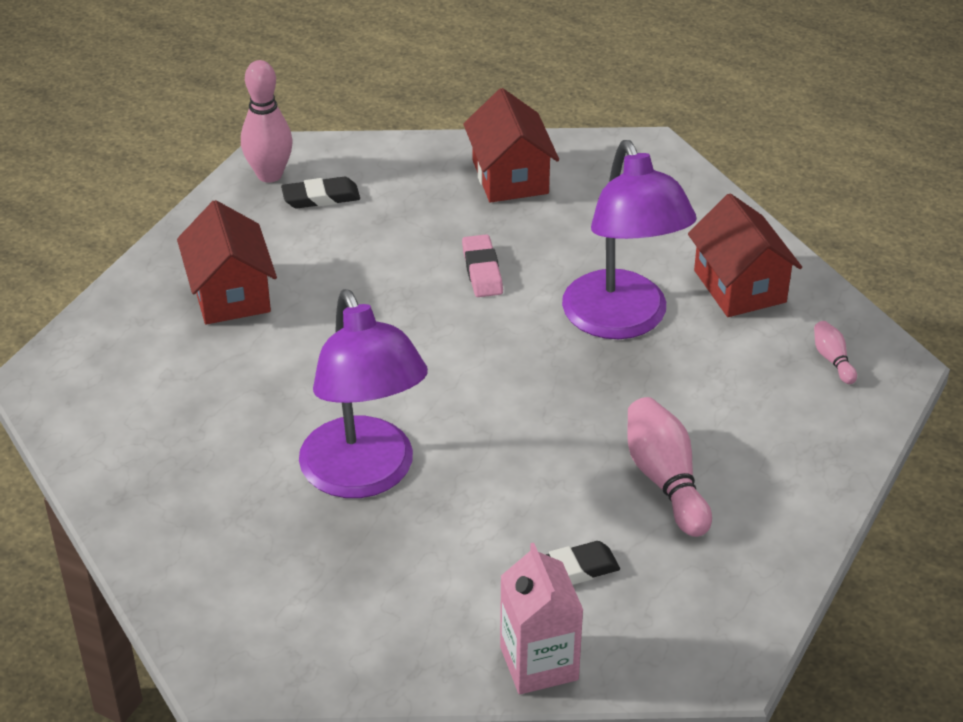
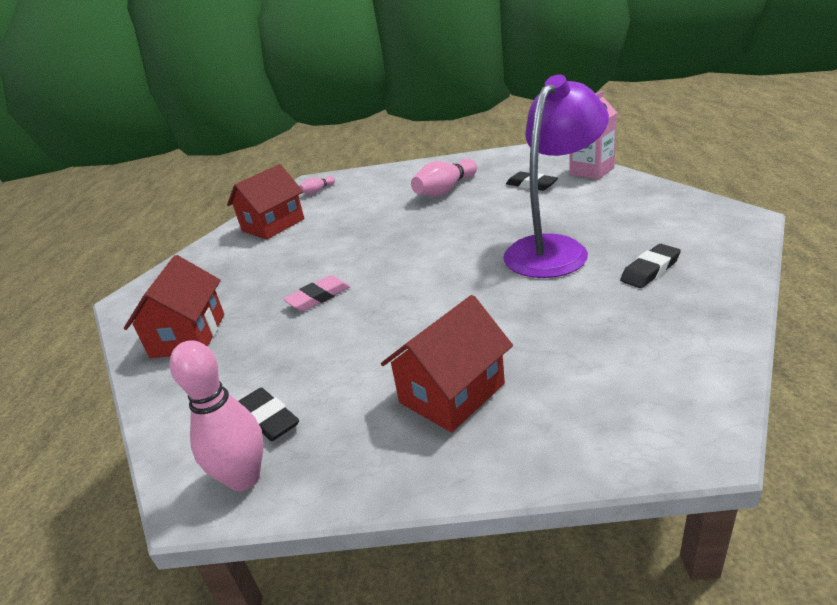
camera: 115 degrees left, 10 degrees down
(232, 512) = (650, 270): none -> black eraser
(510, 177) = (188, 335): red house -> red house turned 45 degrees counterclockwise
(622, 321) = (332, 239): purple lamp -> none

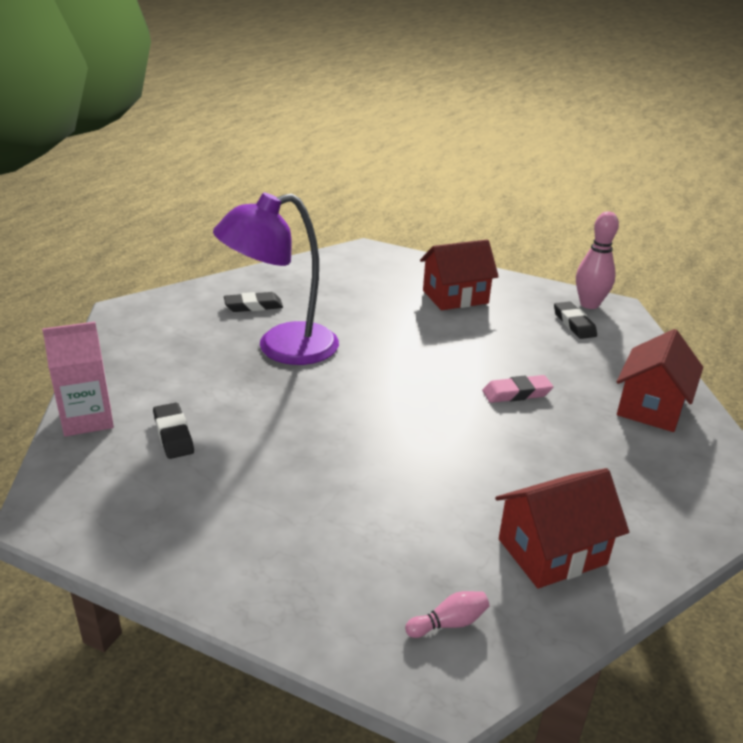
camera: 160 degrees left, 0 degrees up
(445, 190) = (267, 487): pink bowling pin -> none

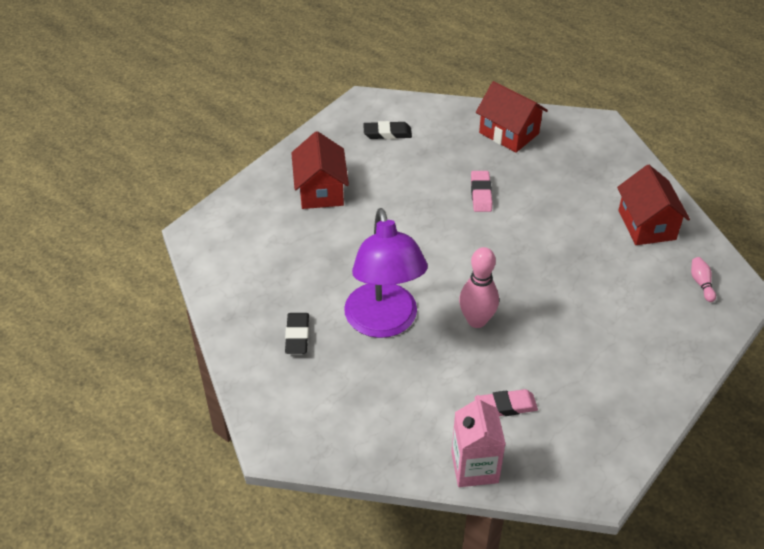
camera: 75 degrees left, 15 degrees up
(173, 434) = (505, 406): black eraser -> pink eraser
(589, 304) = (358, 115): pink bowling pin -> pink bowling pin (476, 320)

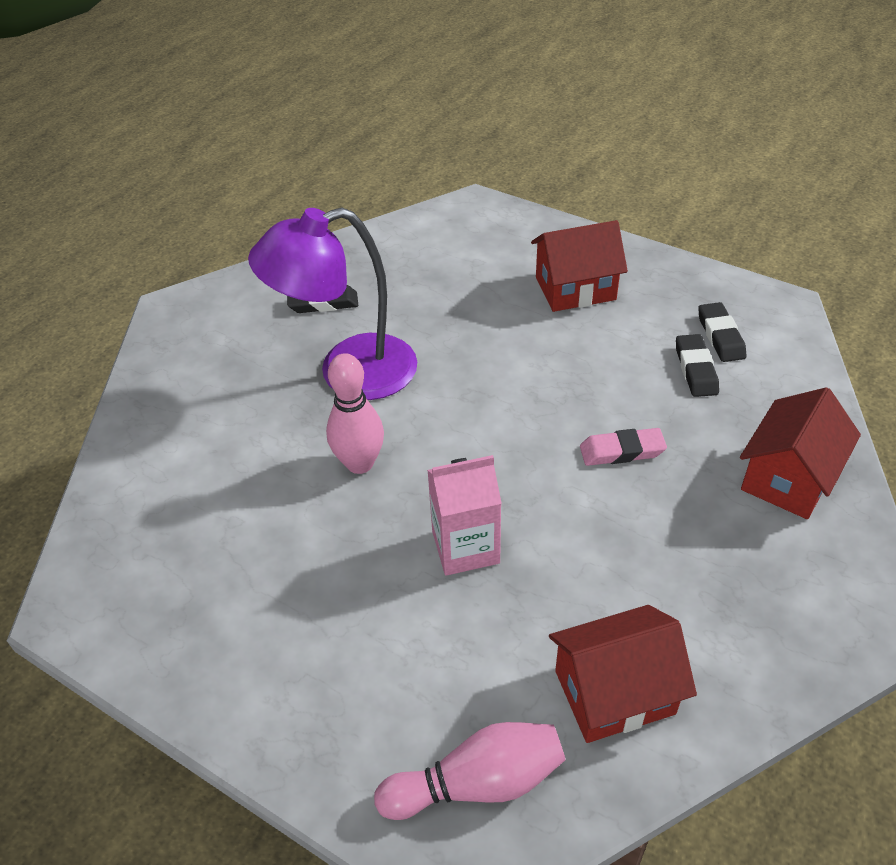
camera: 85 degrees right, 0 degrees up
(415, 150) = (695, 369): none -> black eraser
(474, 467) = (119, 477): pink carton -> pink carton (465, 547)
(505, 406) = (210, 503): pink eraser -> none
(701, 283) = (477, 783): pink bowling pin -> pink bowling pin, size x1.97

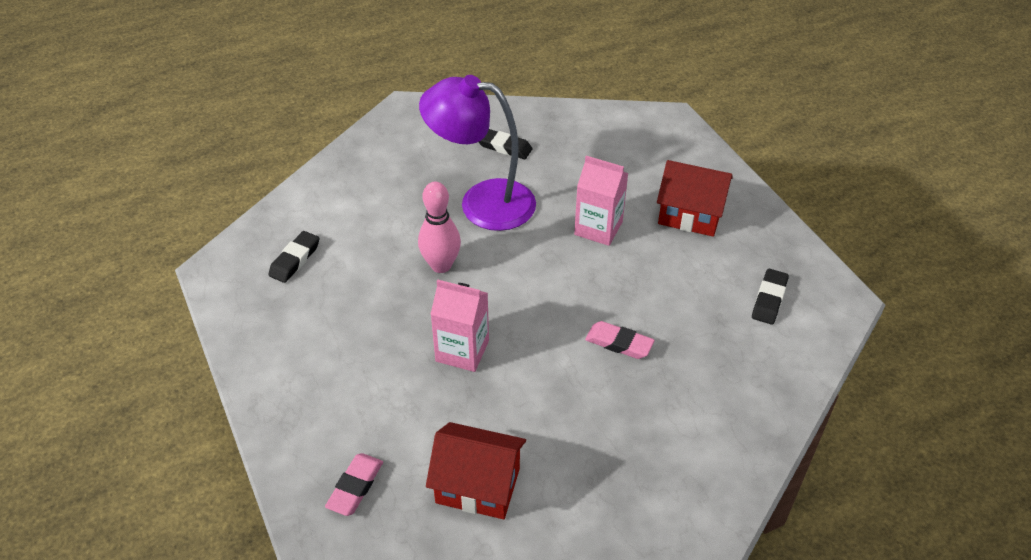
camera: 30 degrees right, 0 degrees up
(477, 783) = (355, 487): pink bowling pin -> pink eraser
(497, 343) = (598, 228): none -> pink carton
(695, 369) = (726, 314): black eraser -> black eraser (295, 260)
(788, 478) = (722, 421): red house -> none

